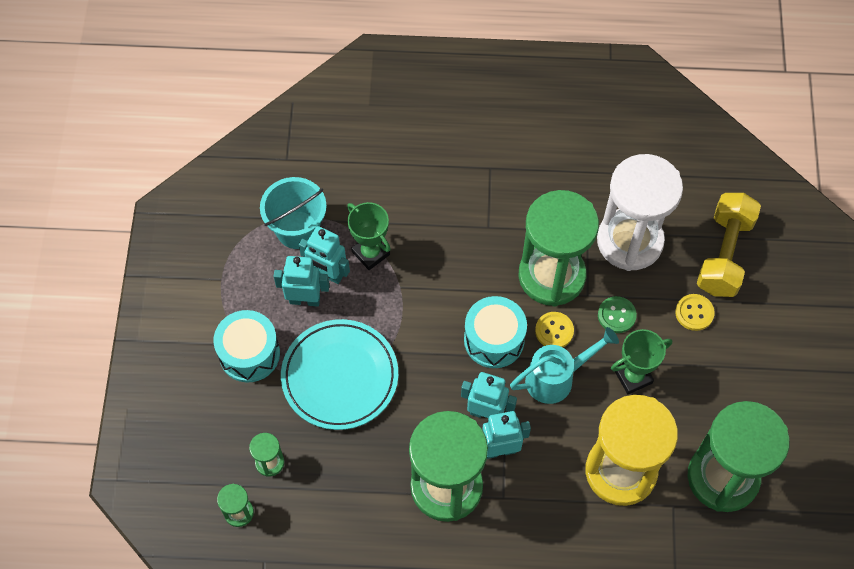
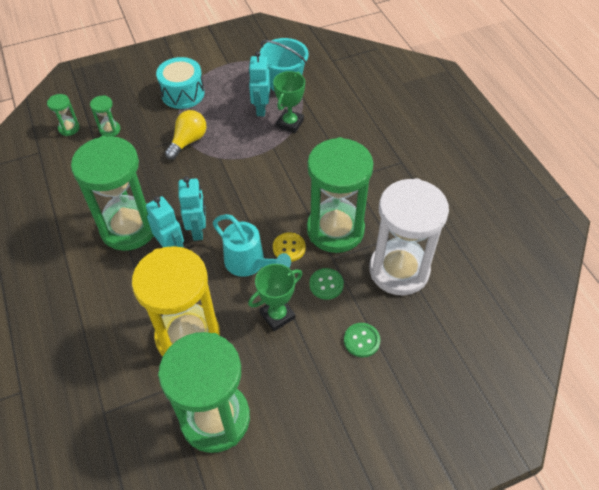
camera: 65 degrees right, 10 degrees down
(305, 300) = (235, 104): turquoise robot -> none
(340, 376) = (188, 141): turquoise plate -> yellow light bulb
(494, 340) = (261, 214): turquoise drum -> none
(633, 377) = (277, 315): green trophy -> green trophy turned 75 degrees counterclockwise
(694, 313) = (361, 340): yellow button -> green button
(724, 254) = (432, 344): yellow dumbbell -> none

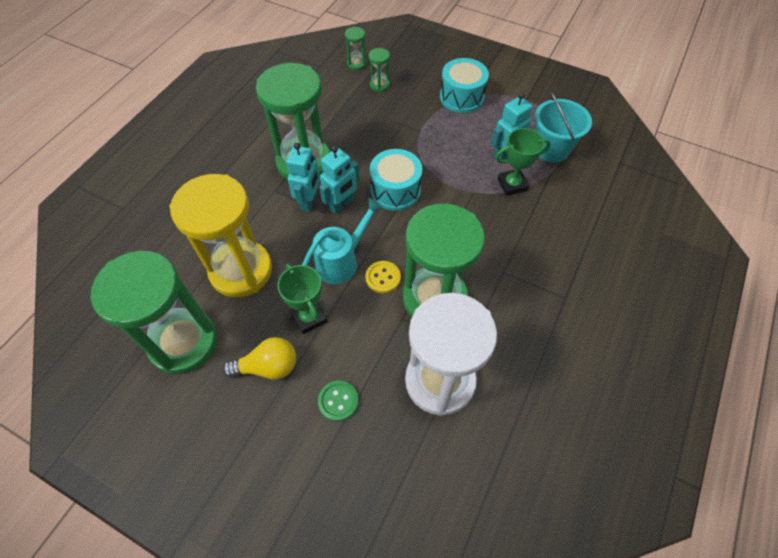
camera: 50 degrees right, 5 degrees up
(188, 141) = (419, 135): yellow light bulb -> yellow light bulb (268, 367)
(222, 189) = (395, 190): none -> turquoise drum
(249, 263) = (342, 261): turquoise watering can -> turquoise watering can turned 135 degrees counterclockwise
(277, 315) = (309, 317): green trophy -> green trophy turned 45 degrees clockwise
(326, 284) = (371, 332): green button -> none

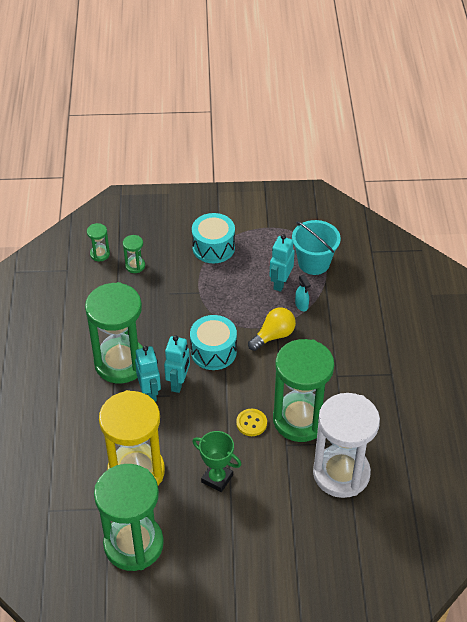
camera: 30 degrees left, 10 degrees down
(268, 367) = (212, 527): yellow light bulb -> yellow light bulb (273, 336)
(338, 401) = (280, 523): green button -> none
(342, 261) = (211, 426): turquoise watering can -> none
(512, 184) = (301, 305): green trophy -> turquoise spray bottle

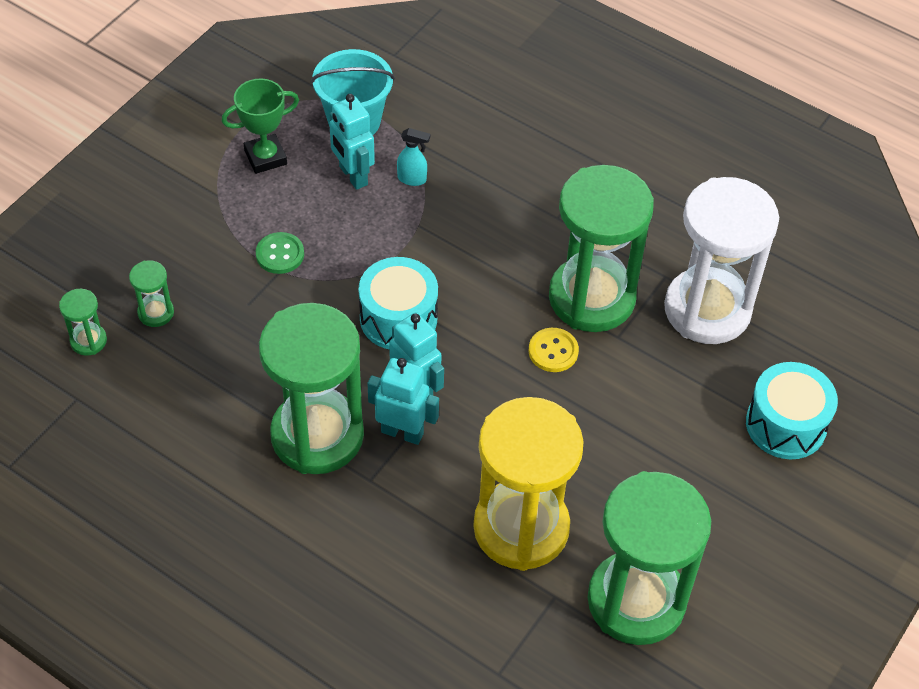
camera: 55 degrees left, 5 degrees up
(208, 286) = (280, 254): none -> green button
(213, 247) = (216, 205): turquoise drum -> turquoise drum (786, 424)
(217, 478) = (608, 442): green trophy -> green trophy (265, 157)
(273, 336) = (433, 239): yellow light bulb -> none

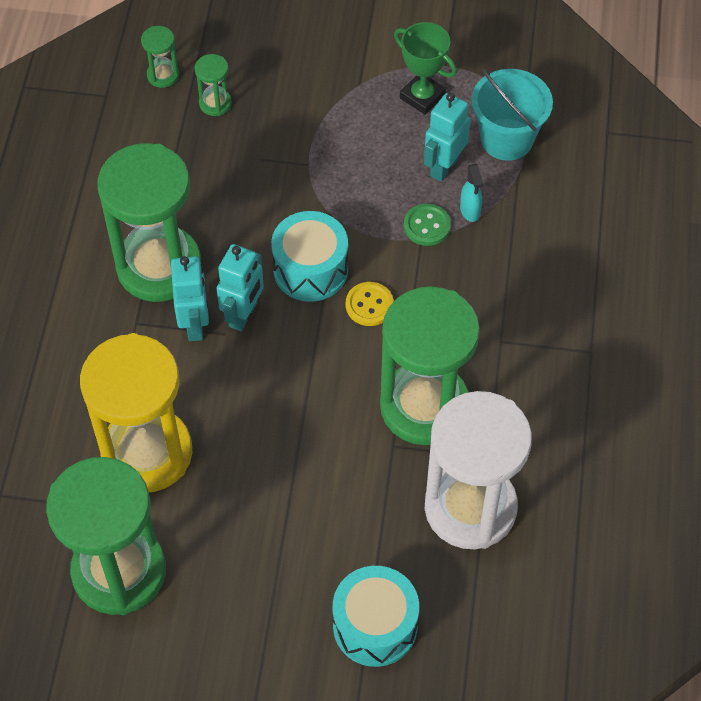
camera: 65 degrees right, 5 degrees up
(280, 254) = (325, 156): green button -> green button (427, 226)
(553, 351) = (345, 400): yellow button -> yellow button (369, 305)

